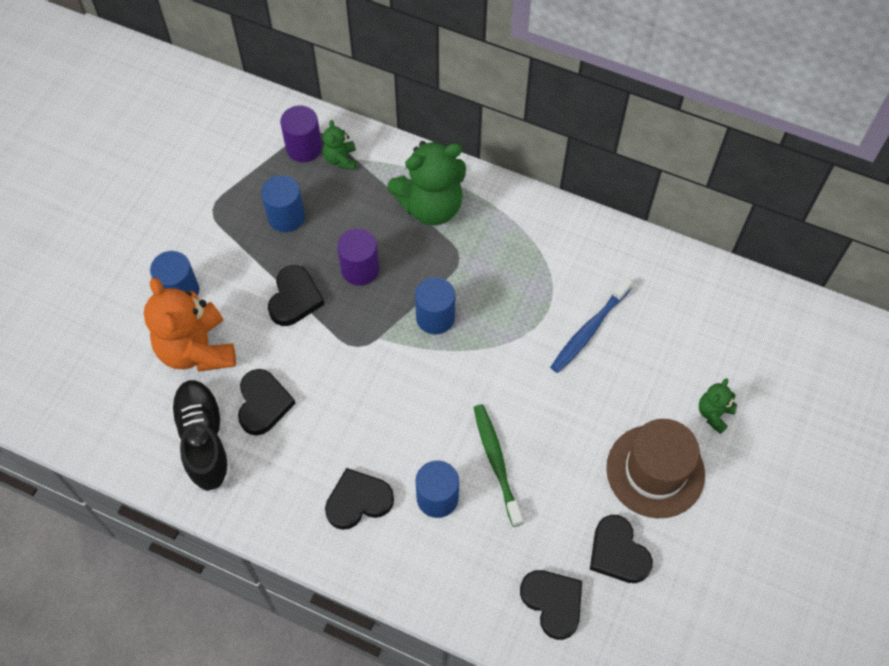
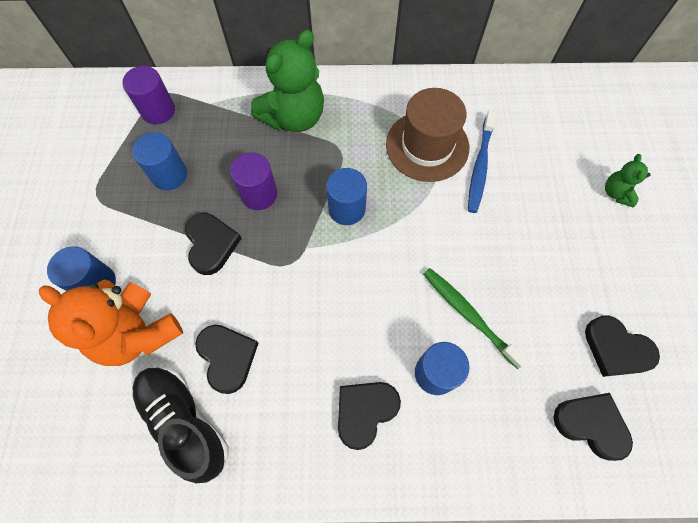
camera: 25 degrees left, 5 degrees up
(341, 159) = (196, 108): green teddy bear -> none
(655, 471) = (601, 261): brown hat -> brown hat (427, 146)

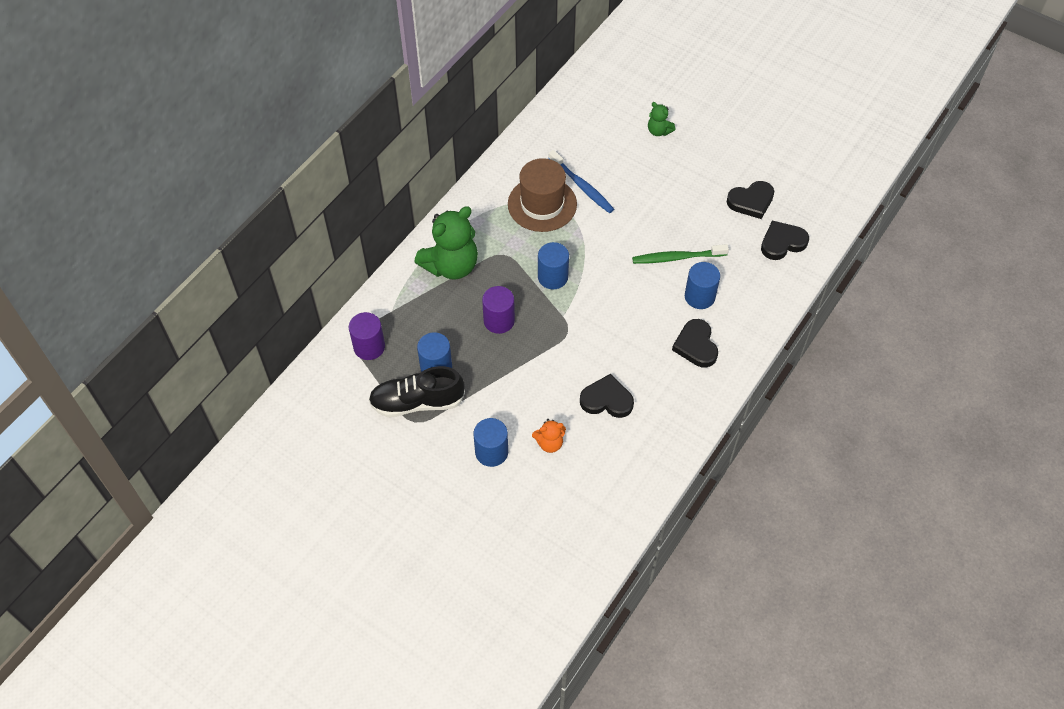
camera: 55 degrees left, 10 degrees down
(137, 333) = (549, 443): orange teddy bear -> orange teddy bear, size x0.48
(185, 422) = (632, 444): black shoe -> black shoe (417, 402)
(211, 244) = (516, 369): black heart -> none
(294, 117) = (451, 266): green teddy bear -> green teddy bear turned 60 degrees clockwise

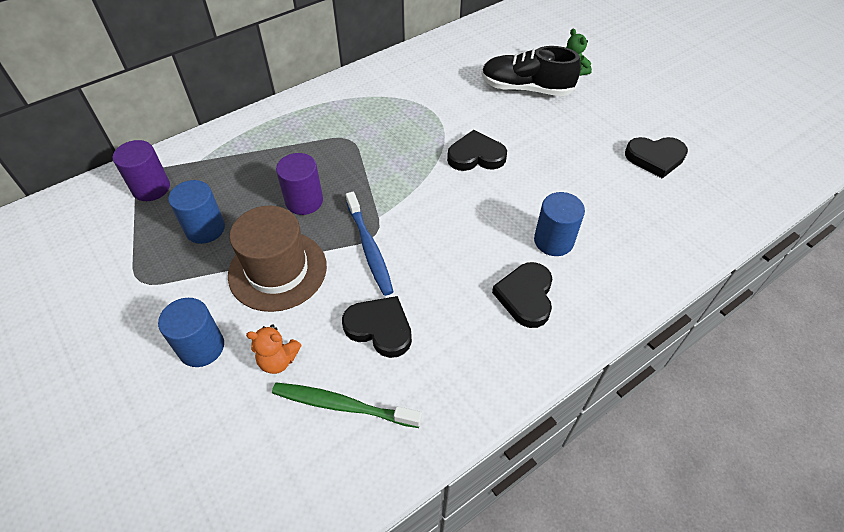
camera: 20 degrees right, 5 degrees down
(417, 402) = (158, 260): black shoe -> black shoe (526, 88)
(451, 266) = (288, 135): green teddy bear -> none
(542, 204) = (416, 105): brown hat -> brown hat (277, 270)
(552, 277) = (389, 174): blue cylinder -> none
(582, 186) = (466, 99): blue toothbrush -> blue toothbrush (369, 248)
(677, 257) = (543, 192): green toothbrush -> green toothbrush (343, 405)
(782, 242) = (681, 210): black heart -> black heart (476, 156)

